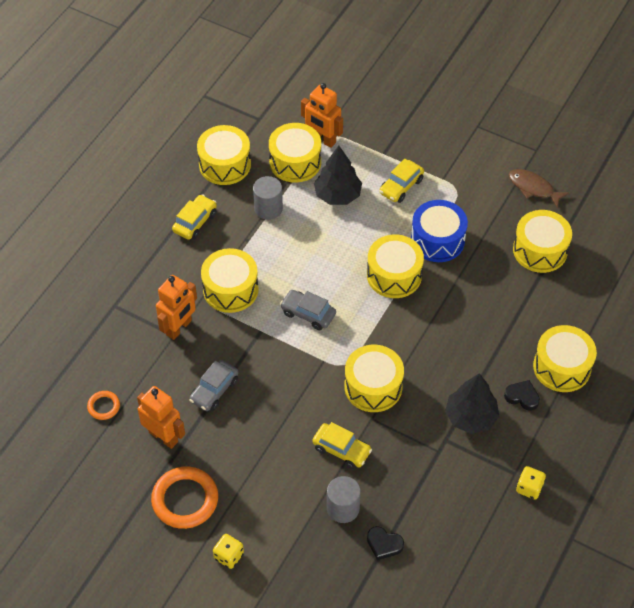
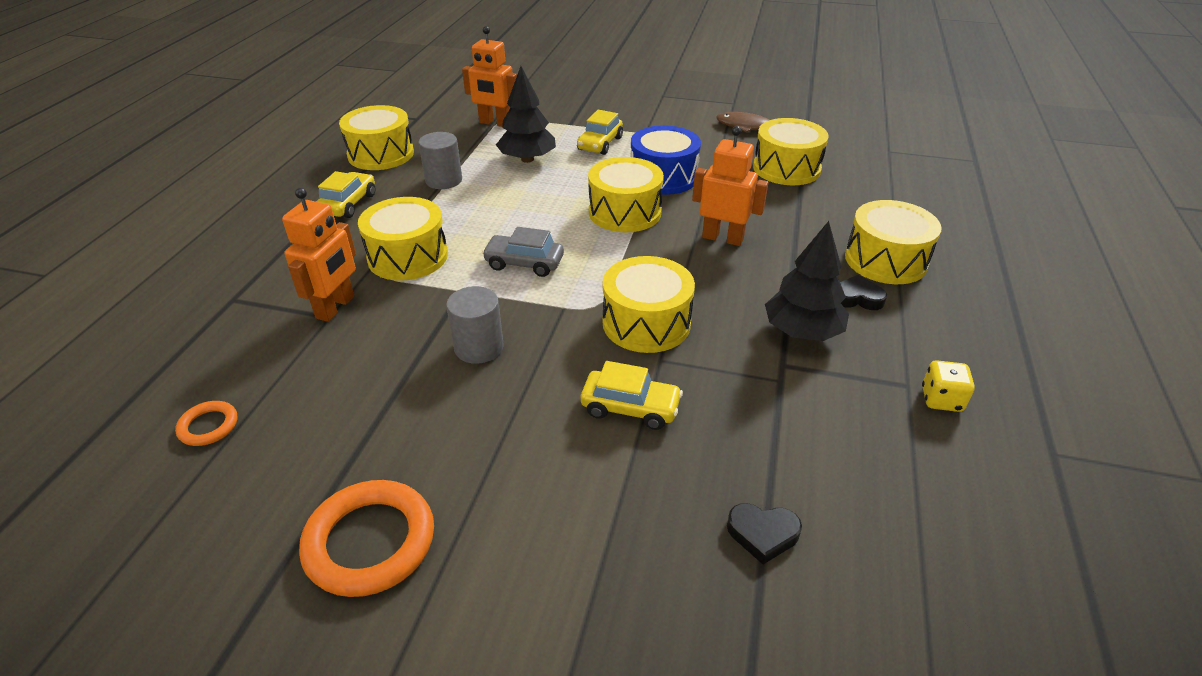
camera: 15 degrees left, 15 degrees down
(163, 436) = (320, 449): orange robot -> orange robot (722, 238)
(214, 390) = (402, 370): grey car -> none
(229, 556) = (474, 627): yellow dice -> none
(295, 162) = (467, 142): yellow drum -> none
(343, 508) = (666, 491): grey cylinder -> grey cylinder (479, 347)

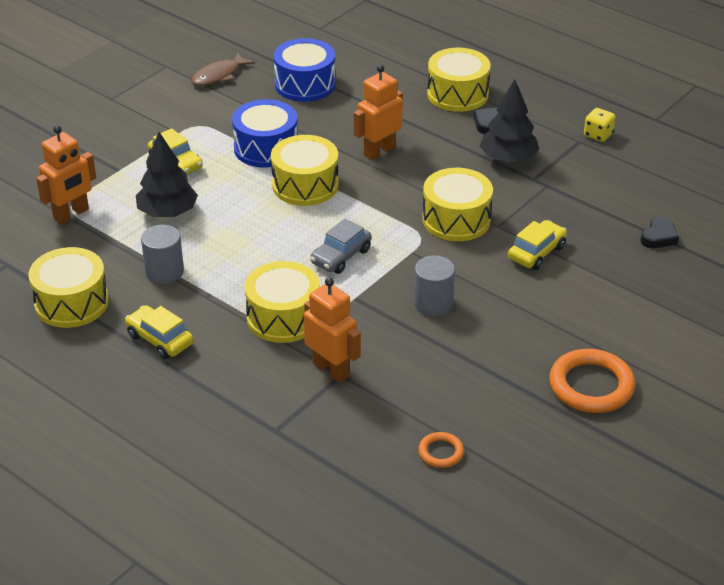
camera: 65 degrees left, 0 degrees up
(786, 168) = (305, 84): yellow drum -> blue drum

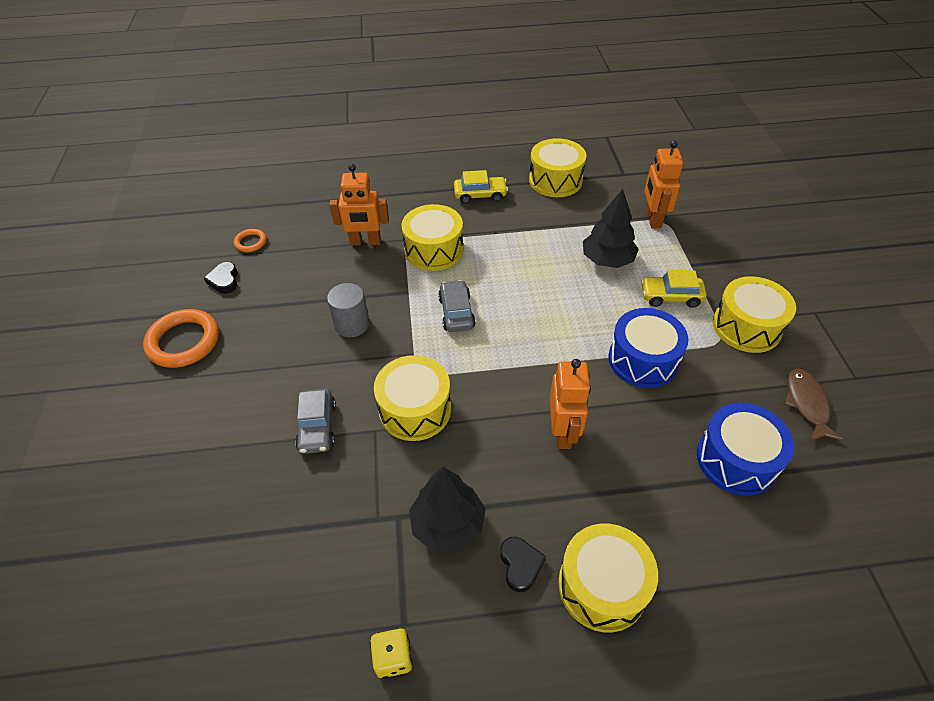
camera: 135 degrees right, 10 degrees up
(164, 272) = (541, 227): grey cylinder -> none
(305, 185) = (564, 350): yellow drum -> yellow drum (746, 327)
(536, 252) = (317, 427): yellow car -> grey car
(659, 237) = (217, 536): black heart -> black heart (224, 280)

